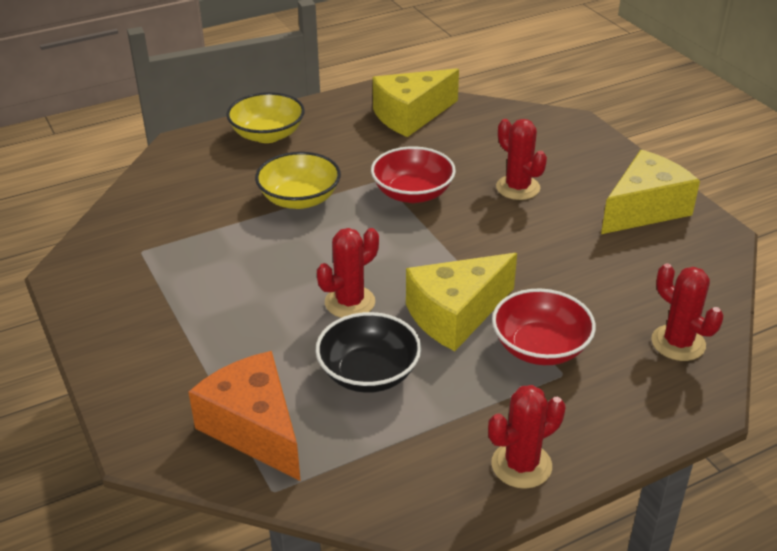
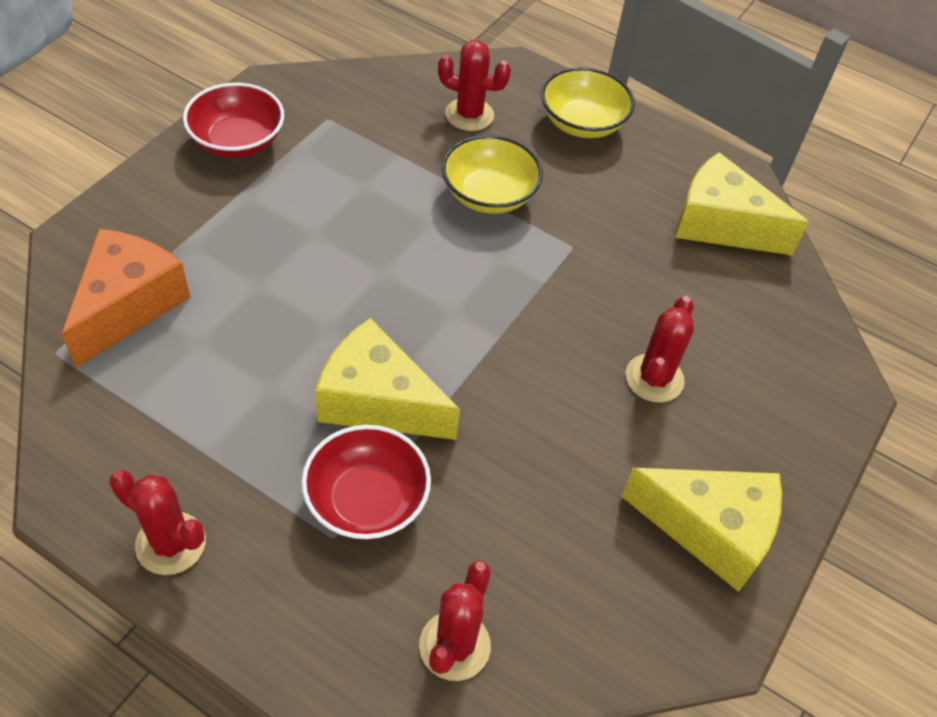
camera: 55 degrees right, 15 degrees up
(350, 302) = (345, 303): red cactus -> red cactus (469, 115)
(369, 373) = (246, 361): black bowl -> none
(412, 193) = (568, 284): red bowl -> red bowl (237, 141)

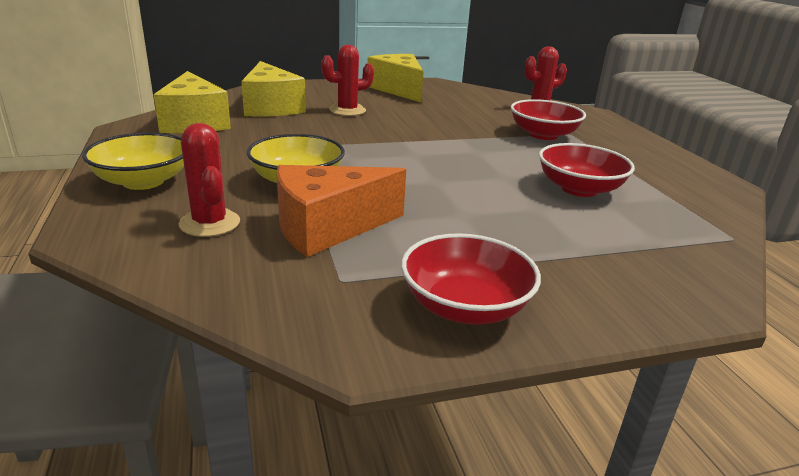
camera: 135 degrees left, 25 degrees down
(128, 305) = (659, 239): orange cheese -> orange cheese (328, 227)
(170, 543) = (662, 157): red cactus -> none
(240, 357) = (579, 189): none -> red bowl
(378, 401) = (504, 150): yellow cheese -> yellow cheese (271, 107)

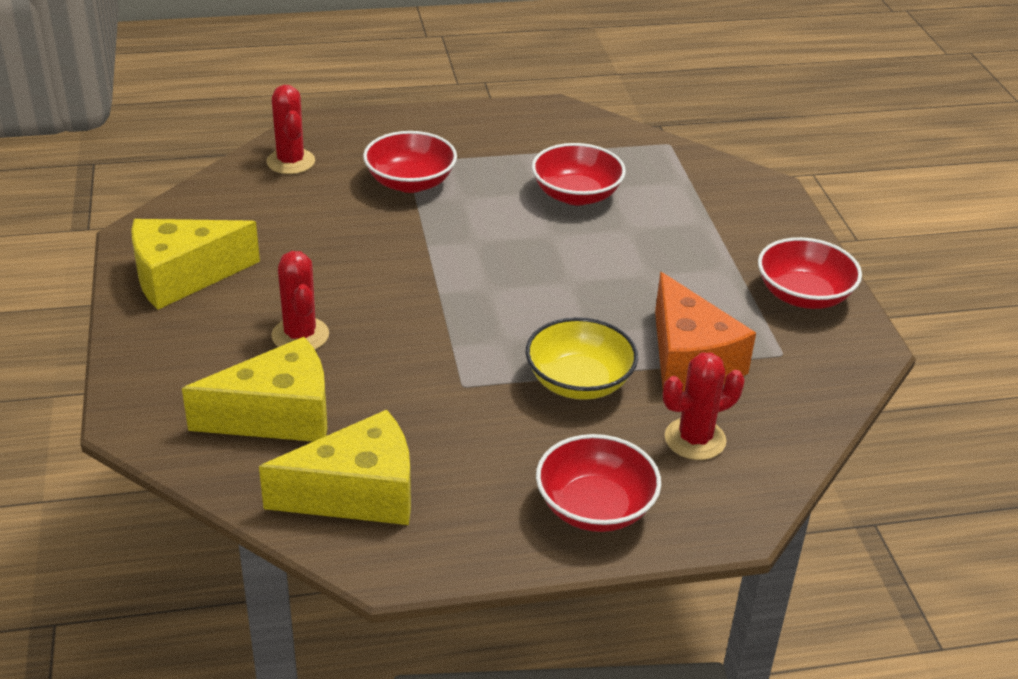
camera: 85 degrees left, 10 degrees up
(143, 181) = (595, 507): yellow bowl -> red bowl

